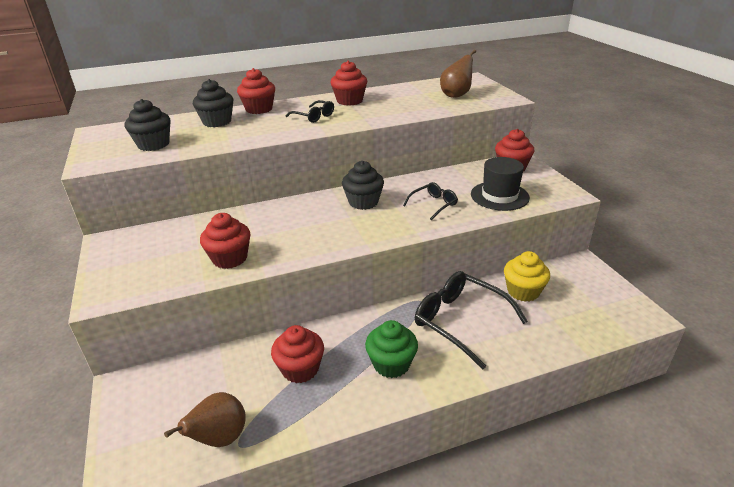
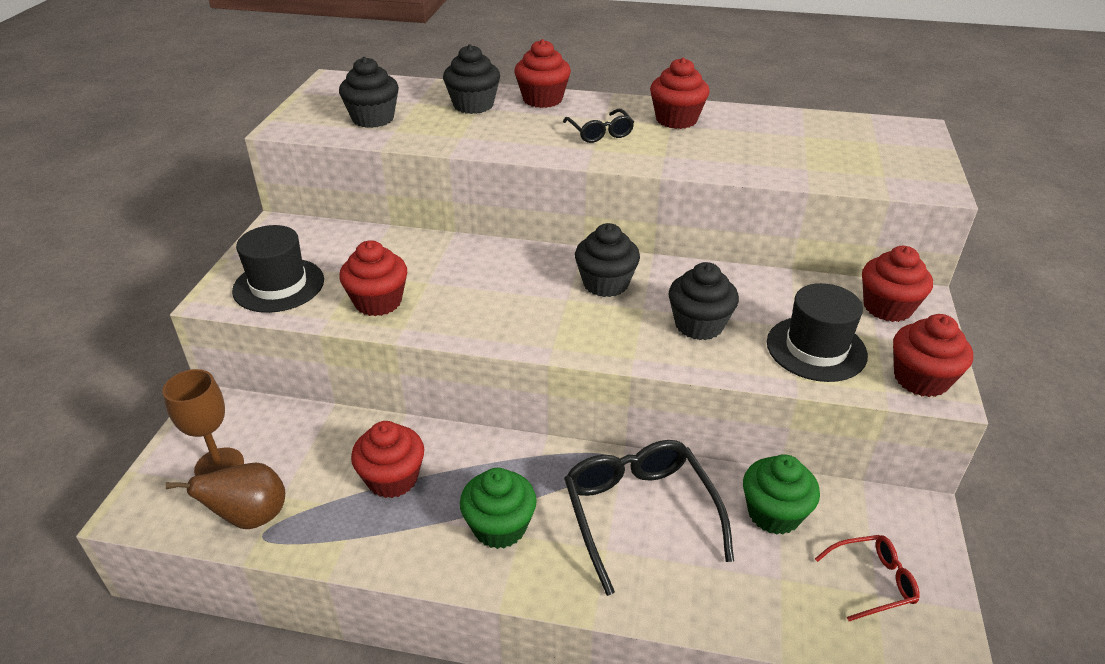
camera: 30 degrees right, 5 degrees up
(144, 274) = (279, 285): none -> black hat
(164, 419) = (219, 466): none -> brown goblet
(433, 205) = (699, 325): black glasses -> black cupcake
(456, 95) = (852, 155): brown pear -> none
(523, 291) = (774, 513): yellow cupcake -> green cupcake
(557, 192) = (921, 379): none -> red cupcake
(592, 301) = (872, 581): none -> red glasses

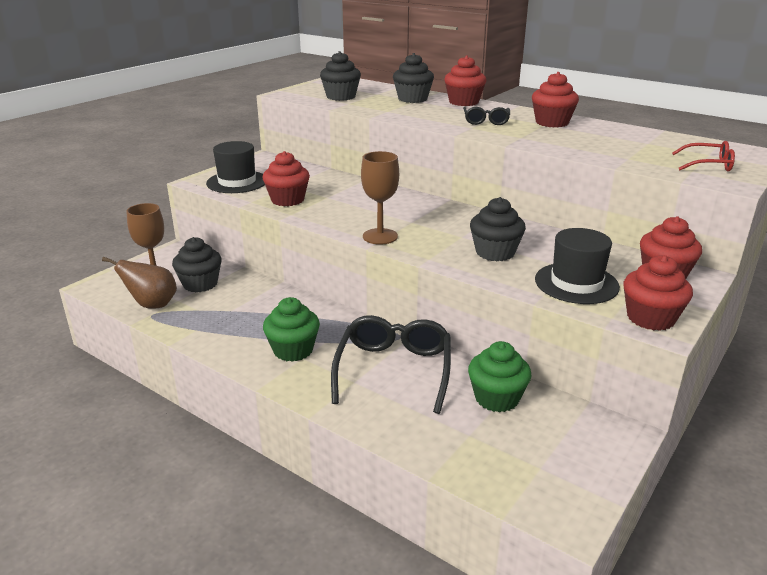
camera: 25 degrees right, 10 degrees down
(392, 478) = (248, 309): red cupcake -> none
(548, 337) = (380, 236): none -> brown goblet
(605, 283) = (447, 219): black cupcake -> black cupcake (200, 284)
(872, 581) = (543, 459): red glasses -> red glasses (707, 165)

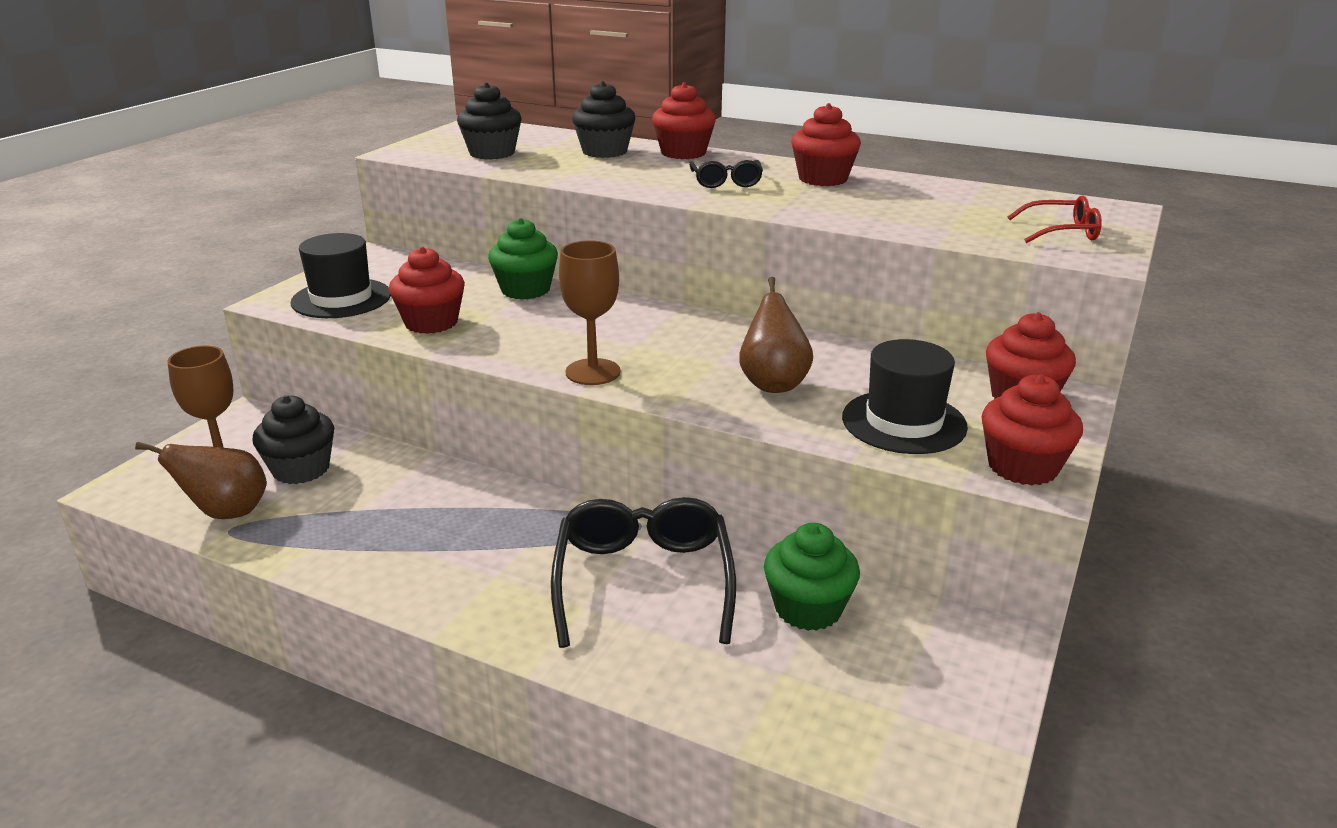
camera: 10 degrees left, 0 degrees up
(293, 350) = (477, 565): green cupcake -> green cupcake (525, 290)
(495, 252) = (773, 384): black cupcake -> brown pear

